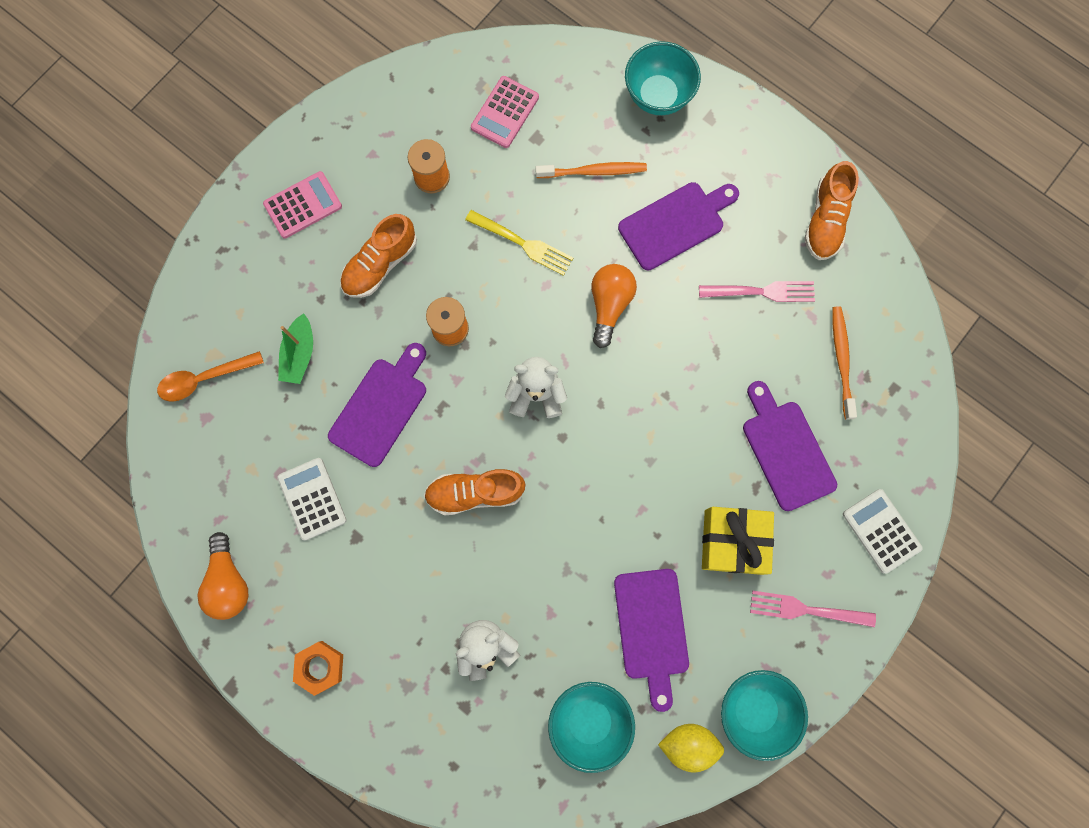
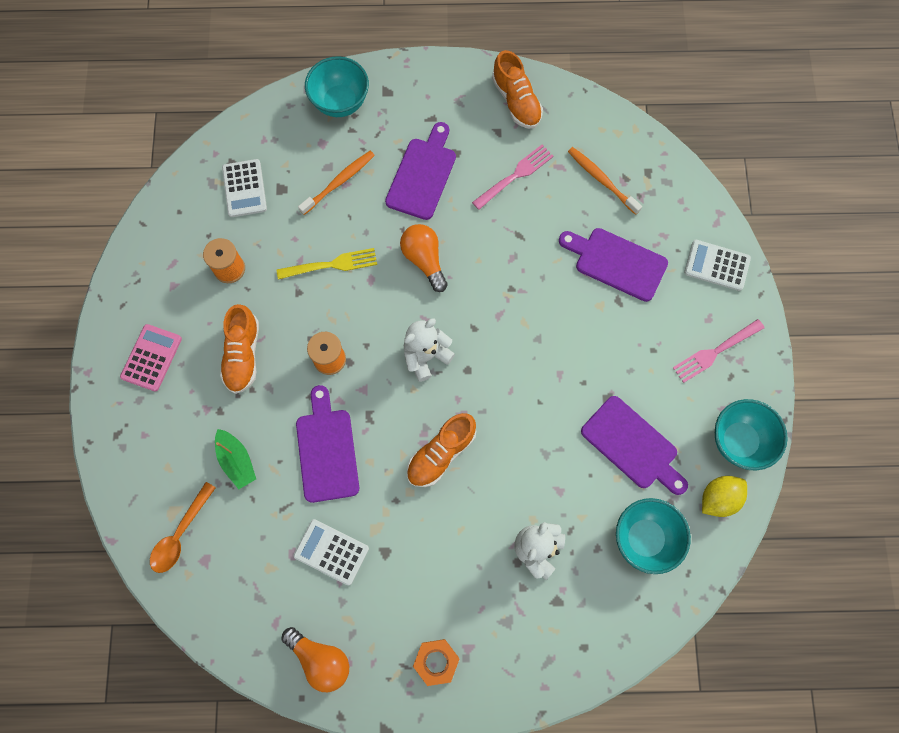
camera: 40 degrees left, 5 degrees down
(505, 112) = (244, 188): pink calculator -> white calculator
(733, 542) = (634, 347): yellow gift -> none

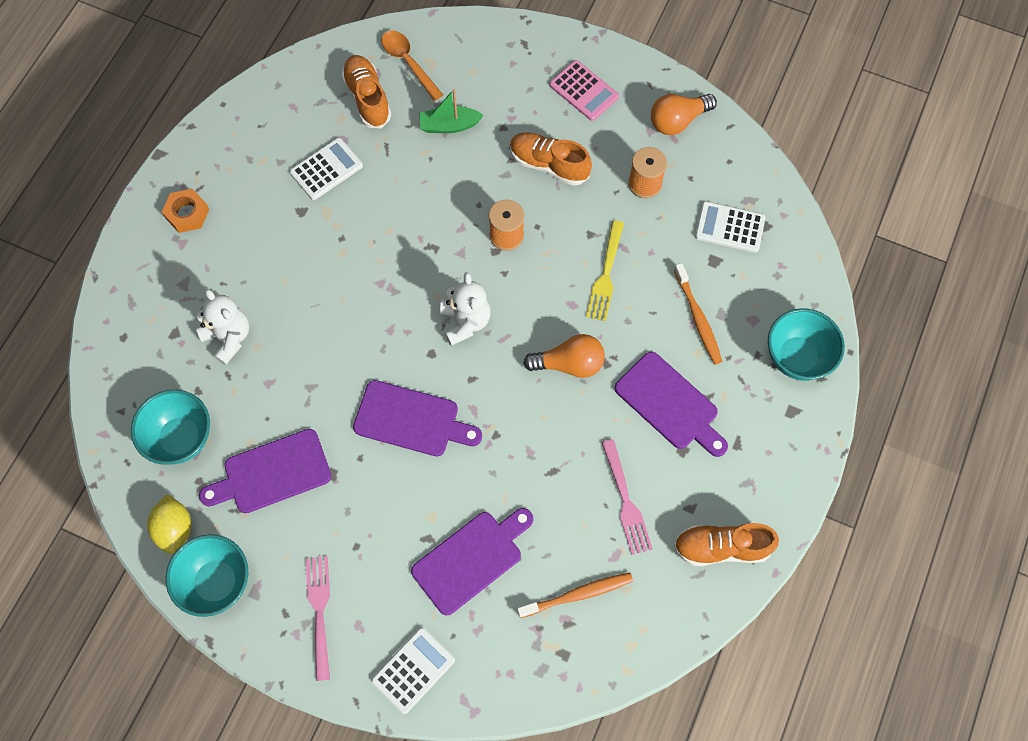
camera: 115 degrees right, 5 degrees down
(320, 659) = (243, 128): orange light bulb -> orange light bulb (677, 121)
(327, 450) = (419, 200): purple cutting board -> purple cutting board (411, 420)
(441, 454) = (362, 294): orange shoe -> orange shoe (367, 98)

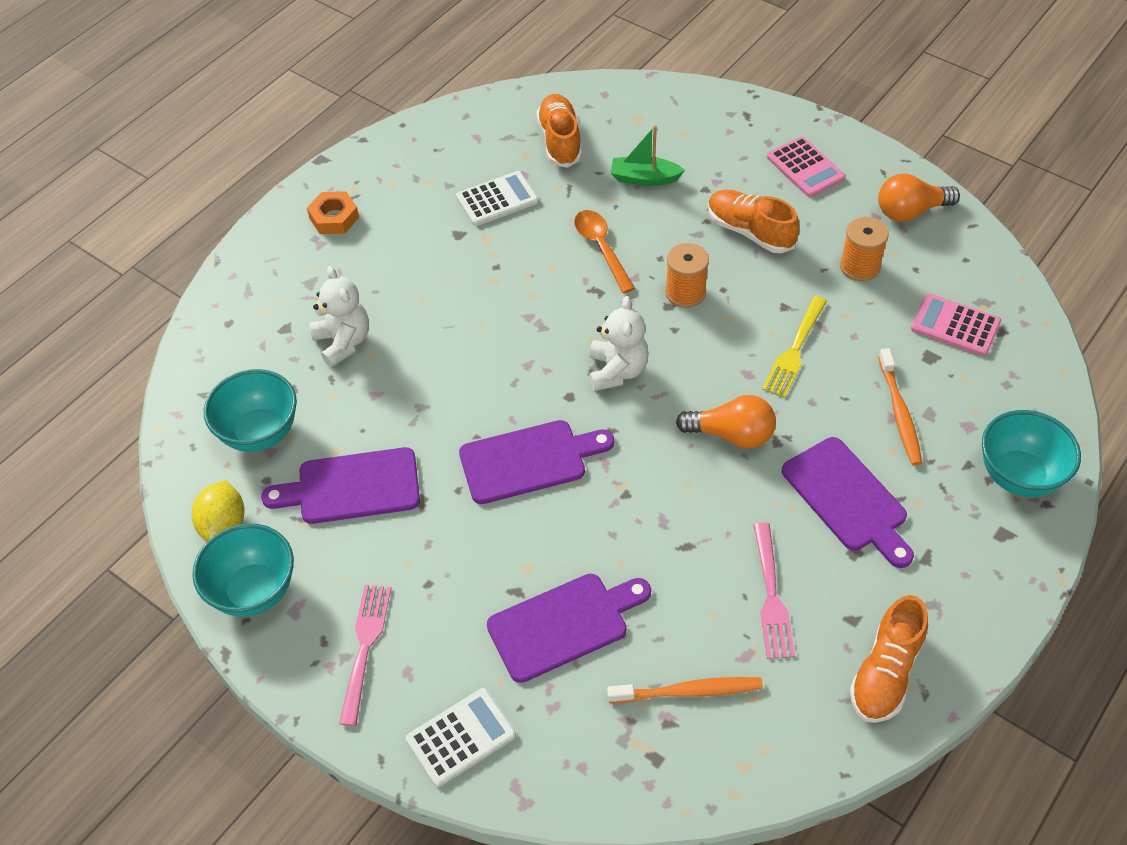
camera: 15 degrees right, 15 degrees down
(408, 63) = (613, 115): orange spoon -> orange spoon (601, 248)
(411, 420) = (529, 461): purple cutting board -> purple cutting board turned 45 degrees counterclockwise
(721, 547) = (885, 673): orange shoe -> orange shoe turned 75 degrees counterclockwise
(729, 227) = (955, 325): white calculator -> pink calculator

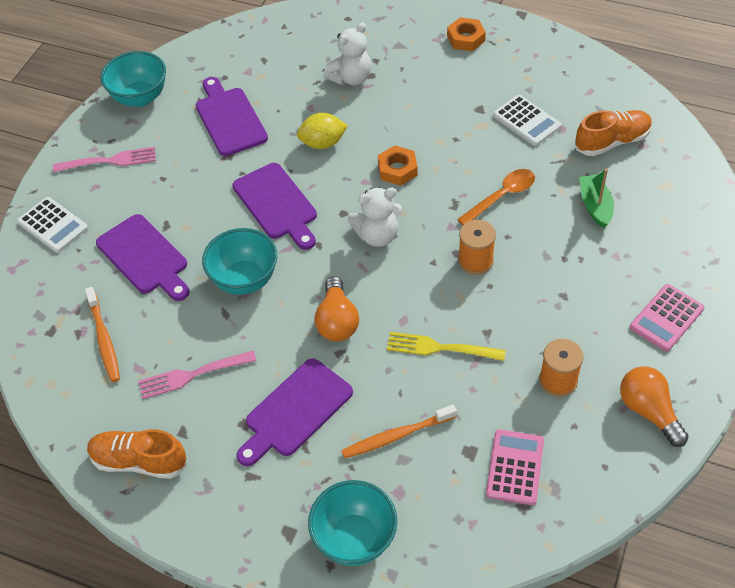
camera: 75 degrees right, 0 degrees up
(224, 525) = (185, 69): yellow lemon -> yellow lemon (323, 143)
(260, 433) = (260, 62): turquoise bowl -> turquoise bowl (244, 280)
(521, 330) = (397, 169): none -> orange nut
(750, 231) = (565, 291): orange shoe -> none

